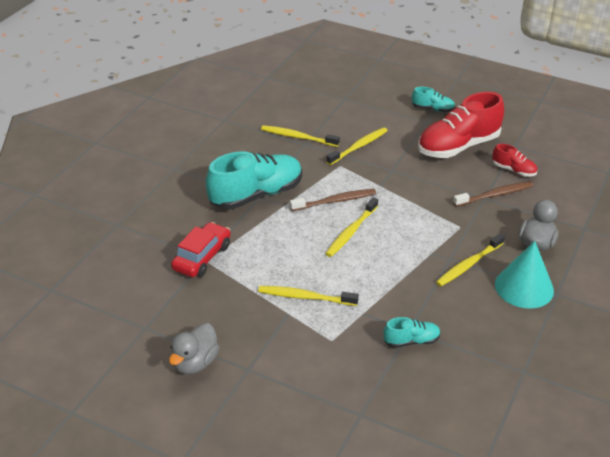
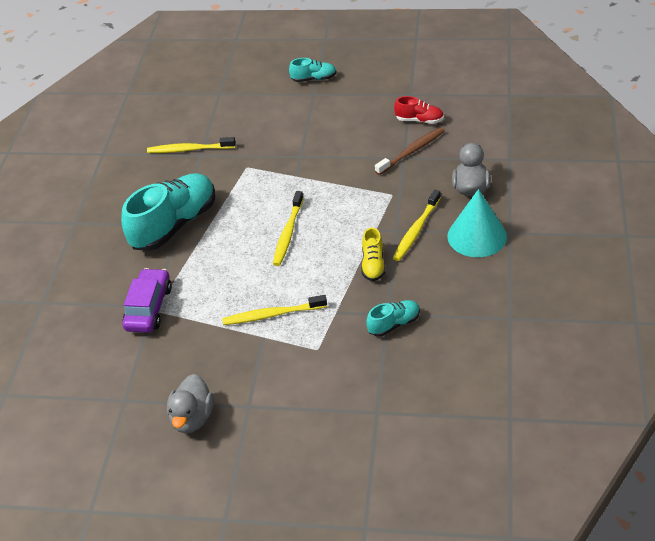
camera: 15 degrees left, 5 degrees up
(202, 257) = (149, 308): red car -> purple car
(335, 201) = (258, 206): brown toothbrush -> none
(359, 146) = (256, 141): yellow toothbrush -> none
(415, 283) = (373, 265): none -> yellow shoe
(458, 146) = (355, 111): red shoe -> none

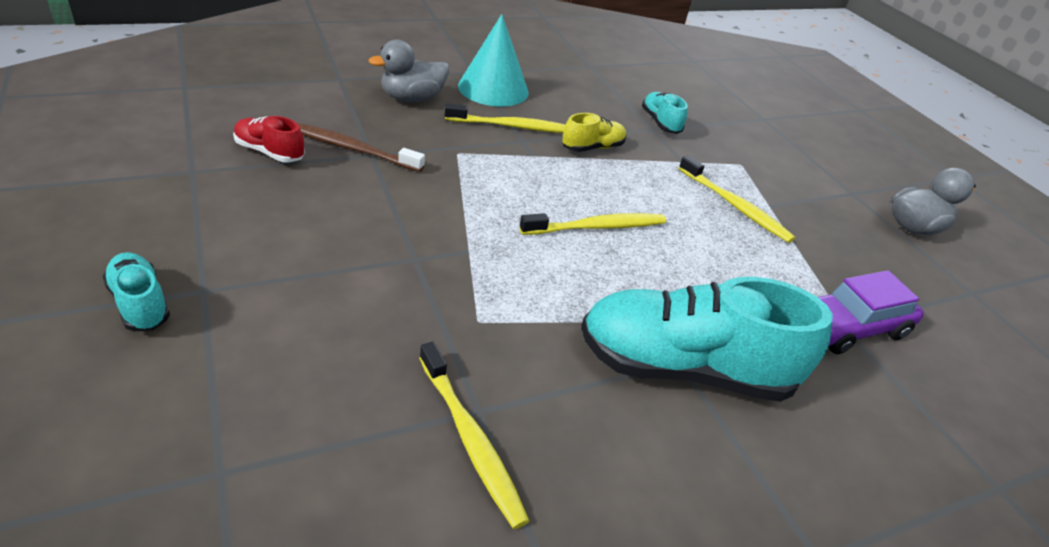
camera: 130 degrees left, 5 degrees down
(394, 324) = (660, 123): turquoise shoe -> turquoise shoe turned 45 degrees clockwise
(419, 120) = (269, 152): red shoe -> red shoe turned 45 degrees counterclockwise

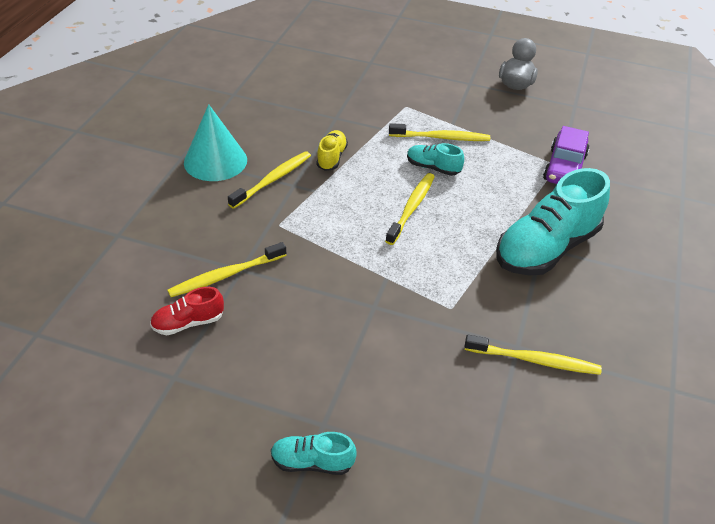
camera: 45 degrees left, 5 degrees up
(353, 149) = (225, 275): brown toothbrush -> yellow toothbrush
(412, 99) = (187, 210): grey duck -> none
(660, 123) = (333, 109): turquoise shoe -> turquoise shoe (433, 168)

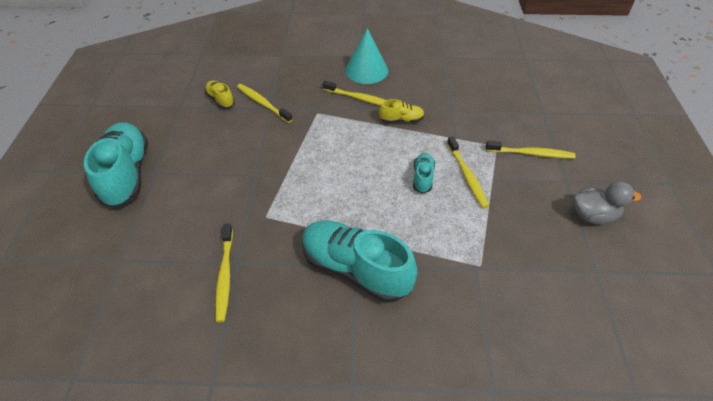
camera: 75 degrees right, 5 degrees up
(188, 323) = (220, 100): red shoe -> yellow shoe
(312, 462) = (127, 174): turquoise shoe -> turquoise shoe, size x2.11
(412, 207) = (366, 174): yellow toothbrush -> yellow toothbrush (531, 153)
(564, 168) = (479, 272): purple car -> none

